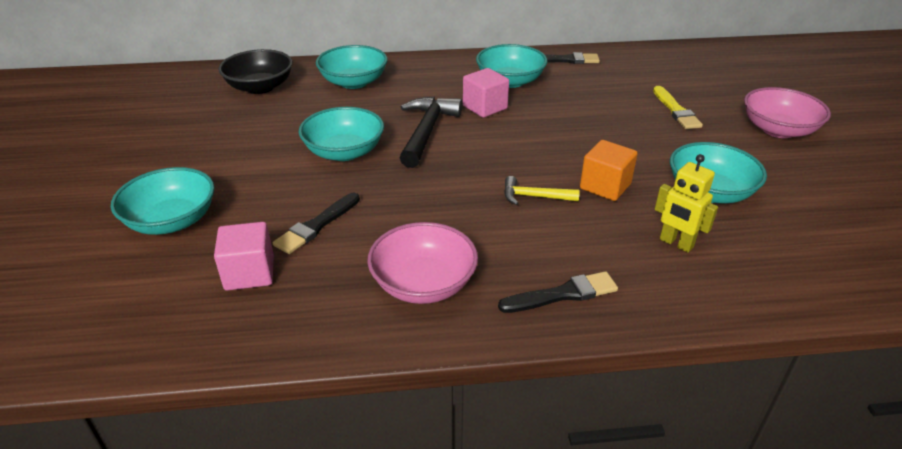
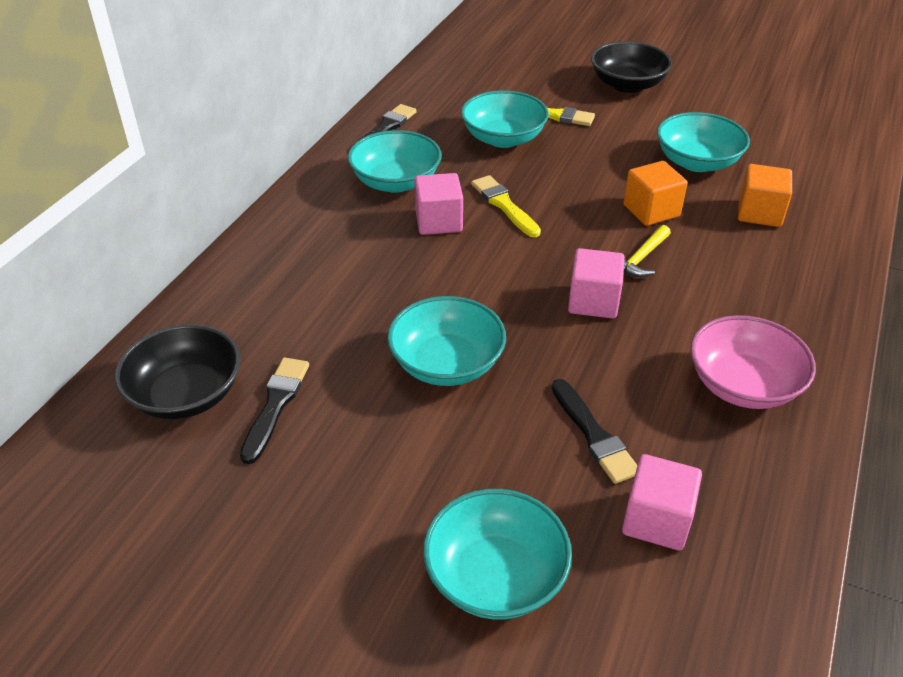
camera: 60 degrees left, 5 degrees up
(354, 82) = (269, 299): turquoise bowl -> turquoise bowl (503, 138)
(427, 131) = (455, 282): black hammer -> none
(459, 189) = (593, 301): none -> pink cube
(532, 124) = (504, 205): none -> yellow brush
(562, 294) = (798, 303): black brush -> black brush (275, 405)
(676, 243) = (759, 213): yellow robot -> orange cube
(778, 130) = (627, 85): pink bowl -> black bowl

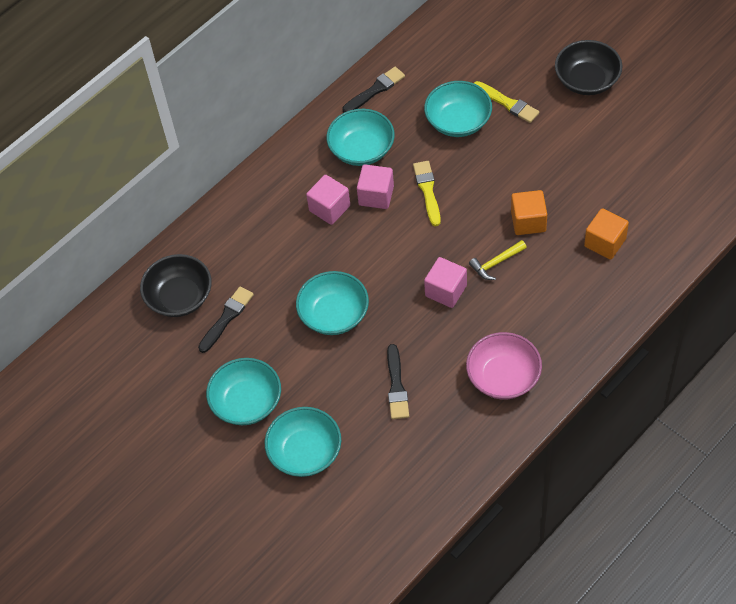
camera: 25 degrees right, 15 degrees up
(656, 520) = (403, 446): pink cube -> pink cube (329, 208)
(697, 162) = (590, 181): turquoise bowl -> turquoise bowl (247, 402)

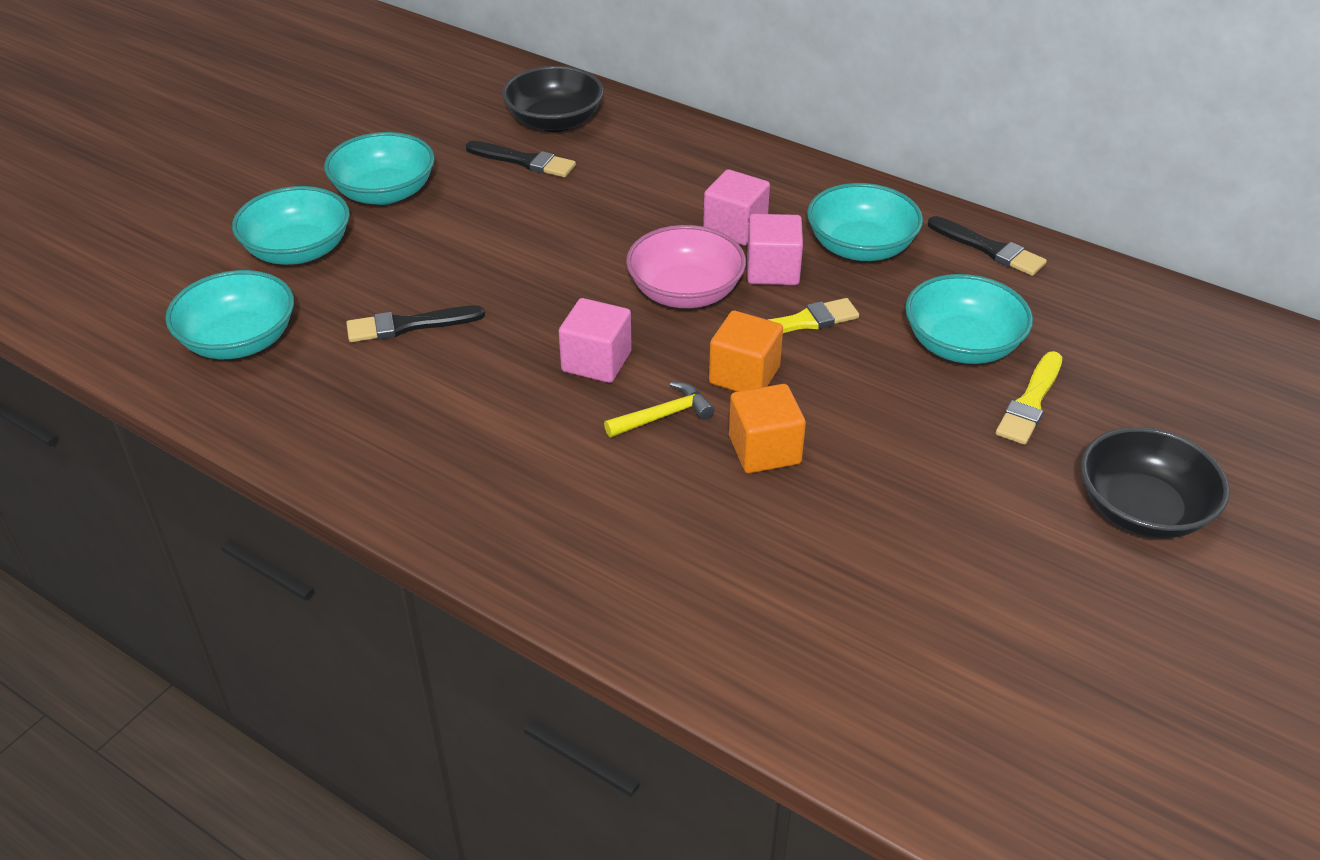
camera: 75 degrees right, 15 degrees down
(334, 314) = (538, 252): turquoise bowl -> turquoise bowl (239, 341)
(496, 263) = (663, 416): yellow hammer -> yellow hammer turned 105 degrees clockwise
(503, 377) = (425, 443): pink bowl -> pink bowl (685, 292)
(605, 242) = (739, 562): orange cube -> orange cube (744, 375)

